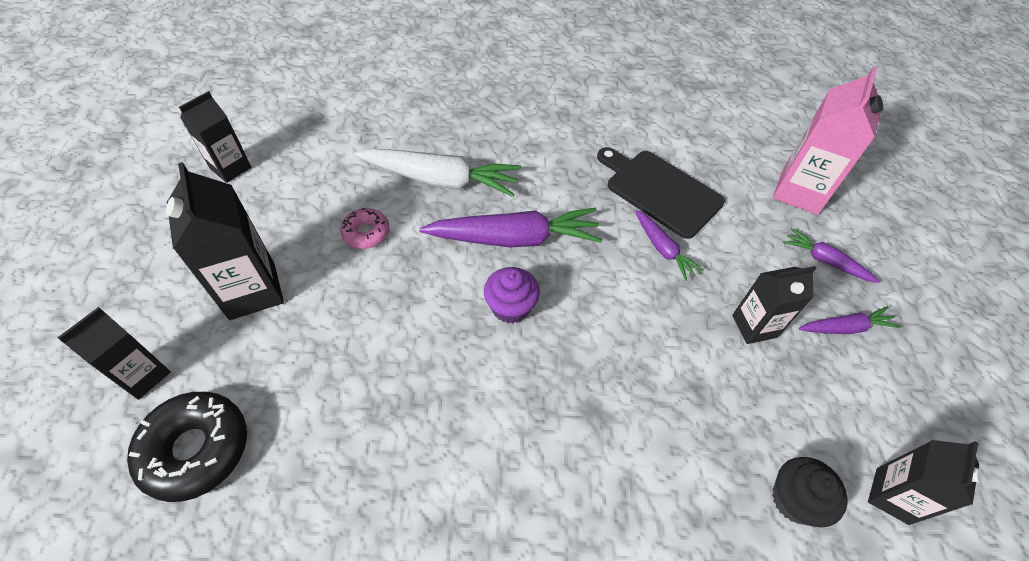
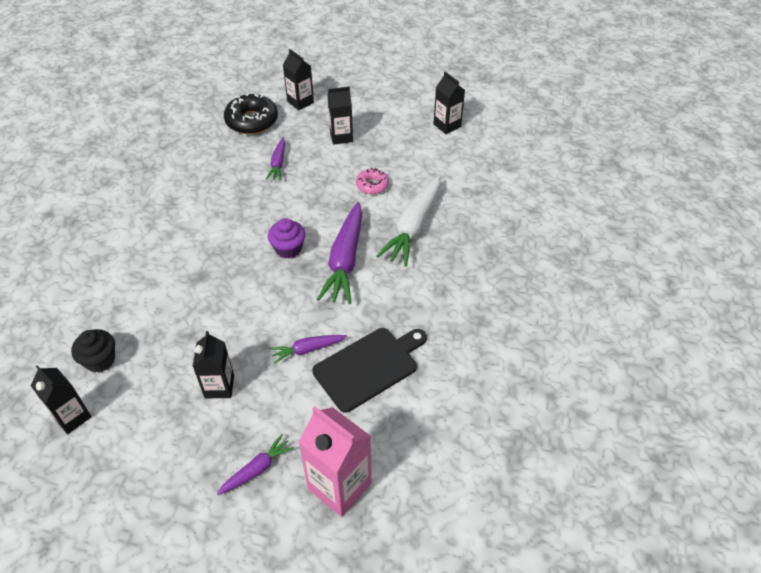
camera: 105 degrees right, 5 degrees down
(252, 291) = (341, 137): black carton -> black carton, size x0.64
(845, 328) = (192, 452): purple carrot -> purple carrot (278, 163)

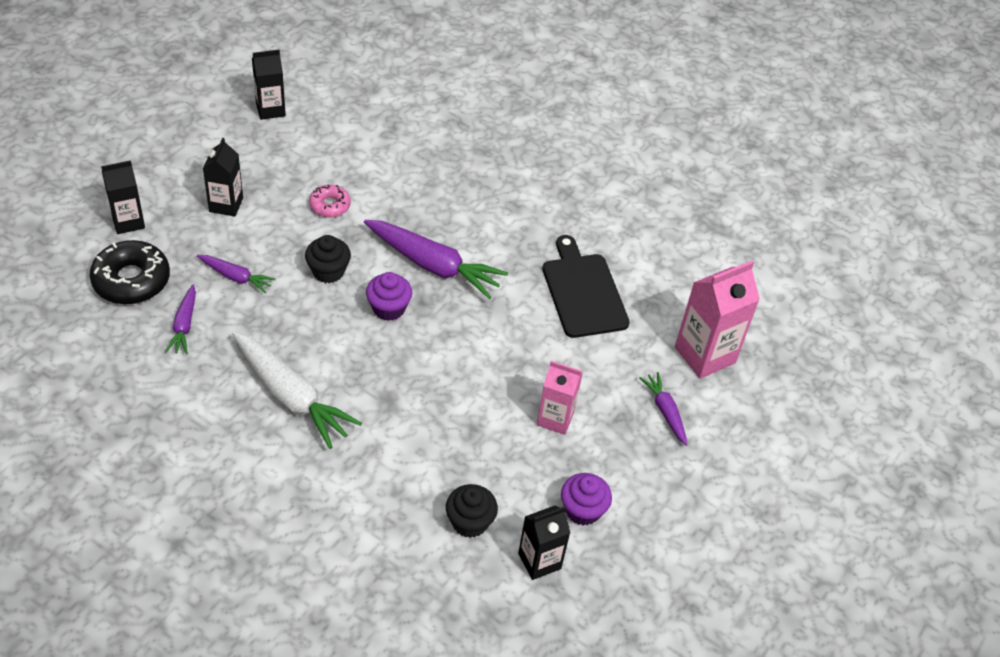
camera: 75 degrees left, 0 degrees up
(129, 433) = (582, 510): none -> purple cupcake
(219, 386) = (555, 418): black carton -> pink carton
(307, 205) = (328, 271): none -> black cupcake
(307, 349) = (540, 333): purple carrot -> purple carrot (184, 325)
(413, 227) = (415, 195): white carrot -> white carrot (291, 396)

